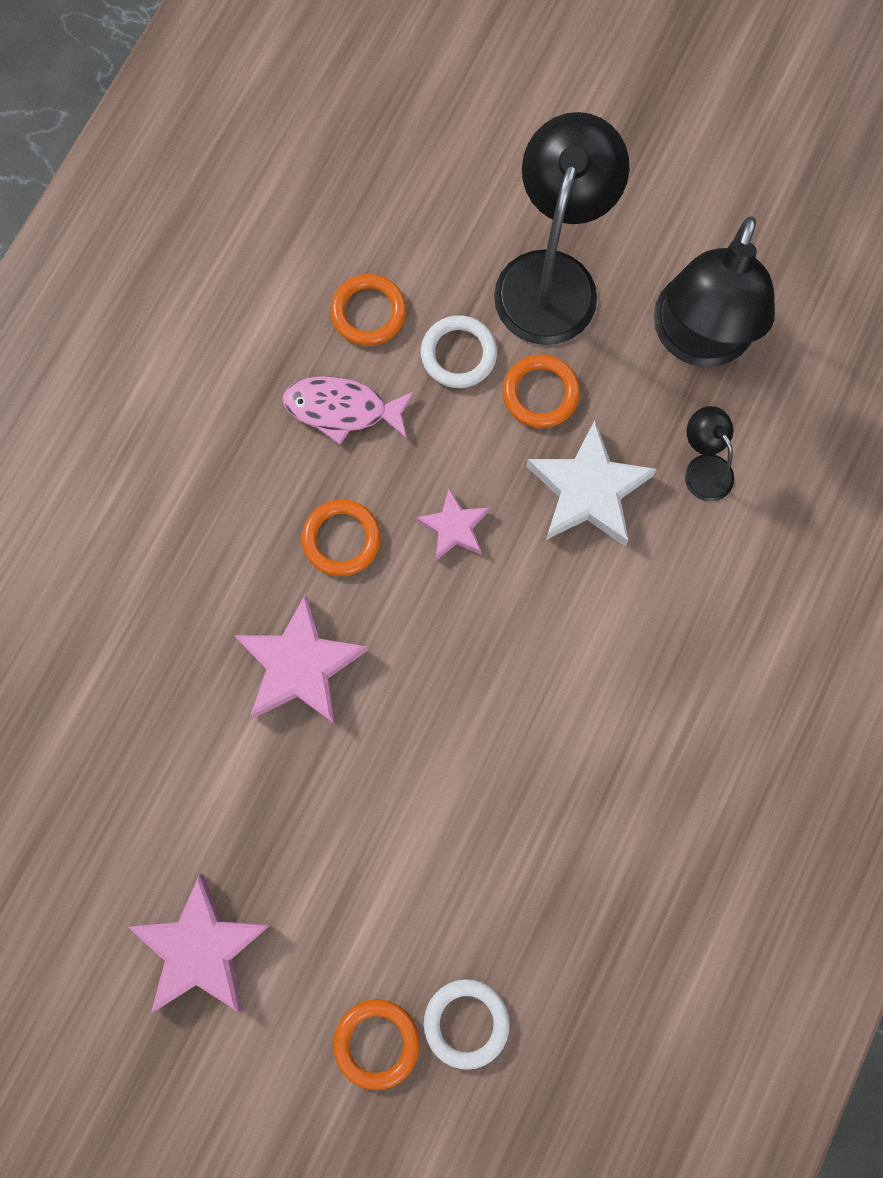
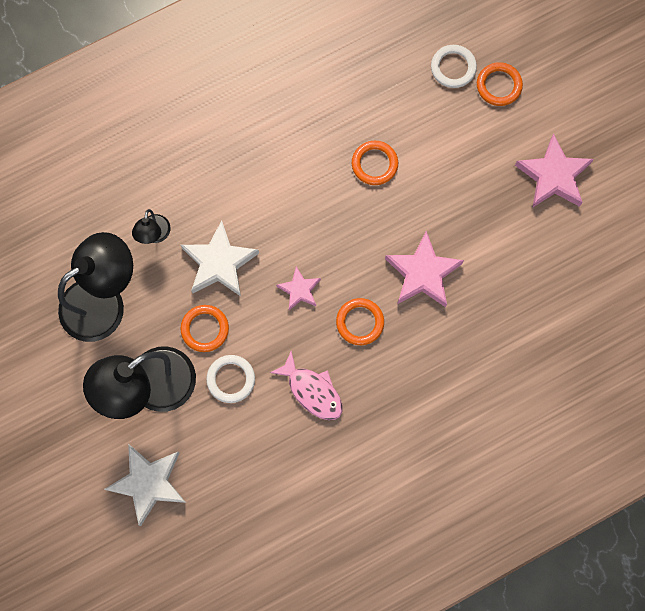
camera: 145 degrees left, 0 degrees up
(368, 312) = (261, 436): orange ring -> orange ring (374, 164)
(467, 170) = (148, 483): none -> white star

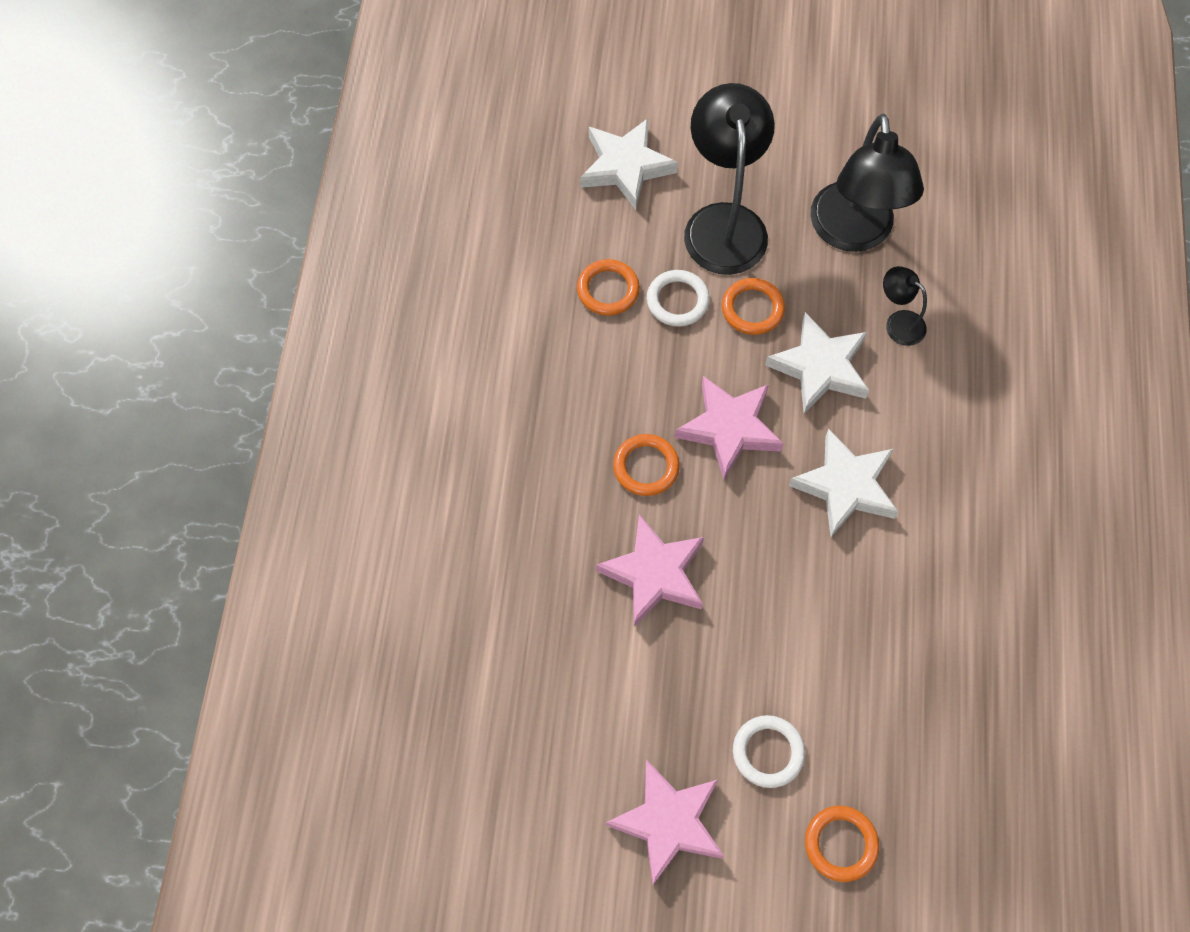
camera: 125 degrees right, 10 degrees down
(290, 201) = (845, 486): none -> white star
(299, 290) = (729, 428): pink star -> pink star, size x1.75
(312, 391) = (605, 370): pink fish -> none
(374, 164) = (831, 611): orange ring -> orange ring (608, 290)
(453, 68) = (904, 801): white ring -> white ring (768, 752)

